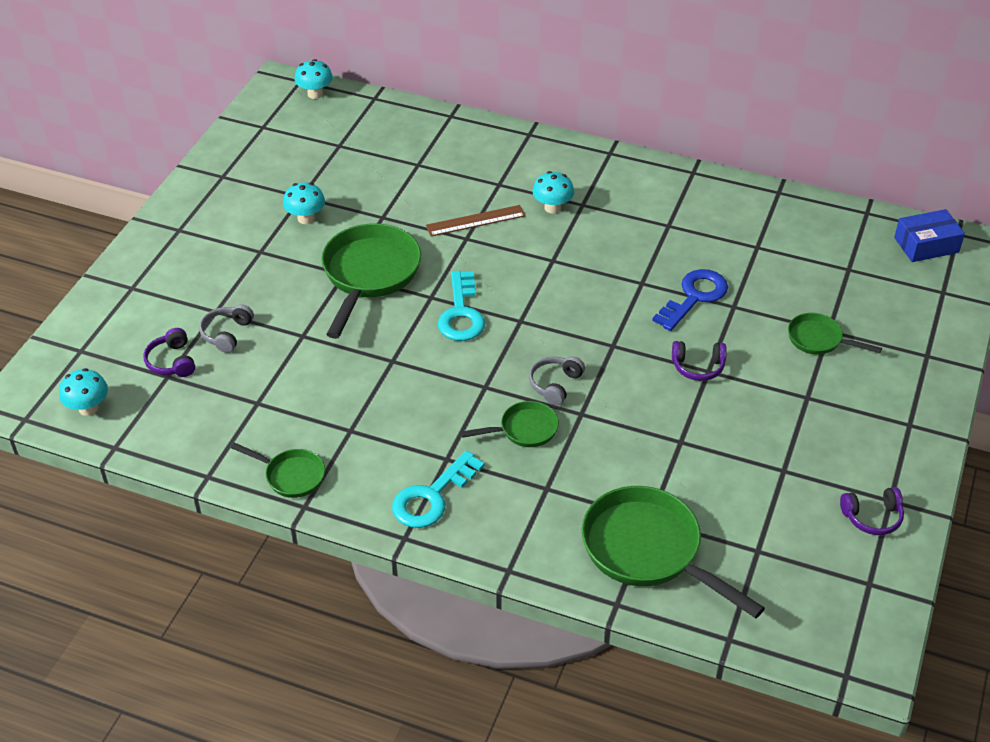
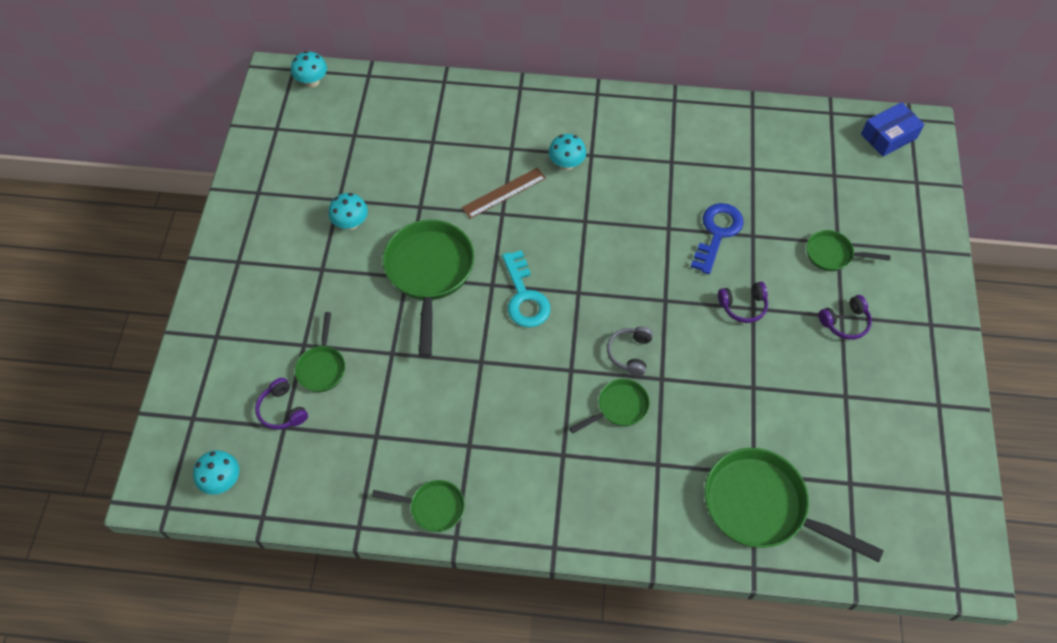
camera: 15 degrees left, 15 degrees up
(227, 333) = (322, 367): grey headphones -> green pan
(431, 497) = (563, 498): turquoise key -> none
(872, 517) = (930, 425): purple headphones -> purple headphones (845, 322)

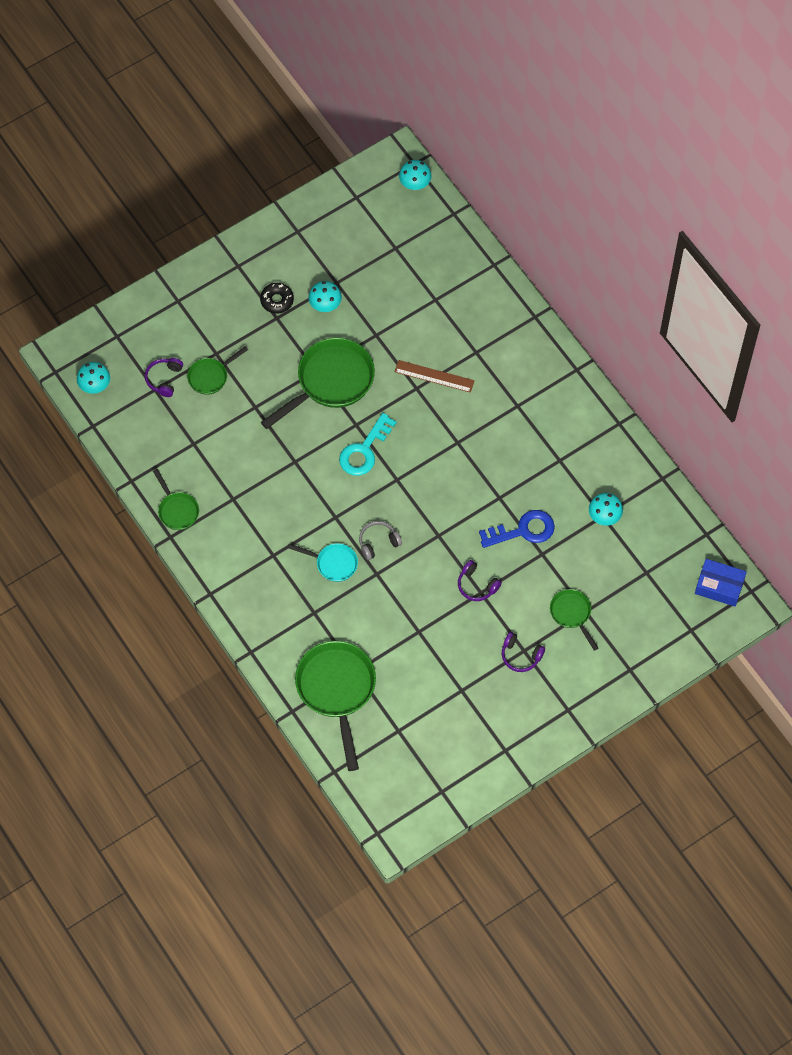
camera: 50 degrees right, 5 degrees up
(305, 256) = (277, 300): none -> black donut
(566, 164) = (494, 396): turquoise mushroom -> turquoise mushroom (604, 516)
(619, 407) = (333, 563): green pan -> turquoise pan

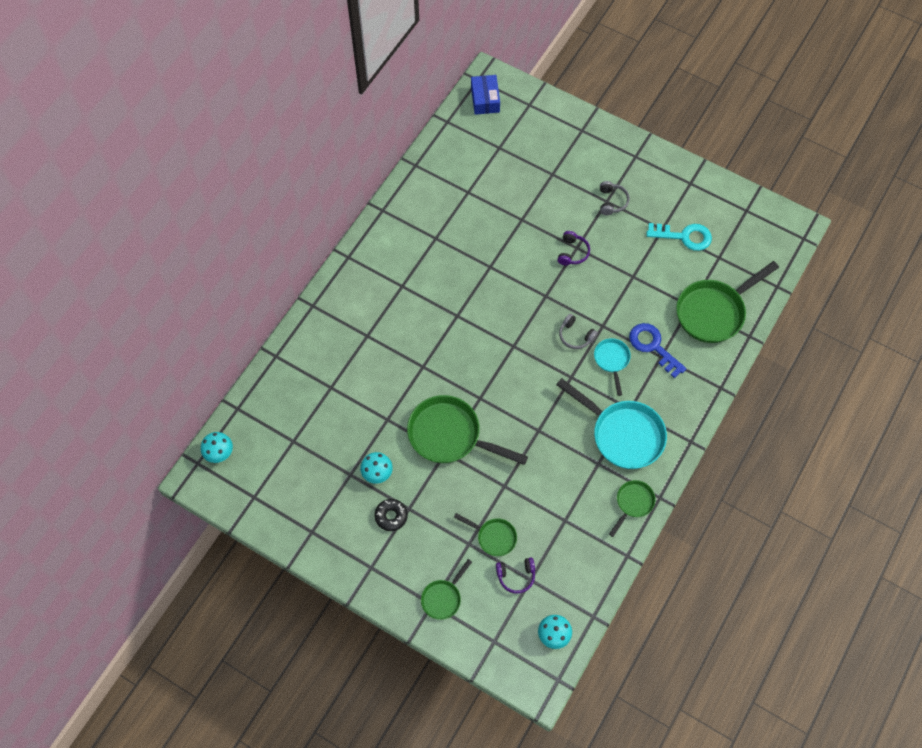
camera: 115 degrees left, 0 degrees up
(250, 535) = (623, 434): none -> turquoise pan
(364, 450) = (500, 381): turquoise key -> turquoise key (684, 236)
(434, 376) = (405, 357): brown ruler -> none
(520, 655) = (612, 201): purple headphones -> grey headphones
(523, 530) = (509, 239): blue key -> blue key (653, 346)
(572, 614) = (559, 182): green pan -> green pan (443, 598)
(604, 516) = (468, 190): turquoise mushroom -> none

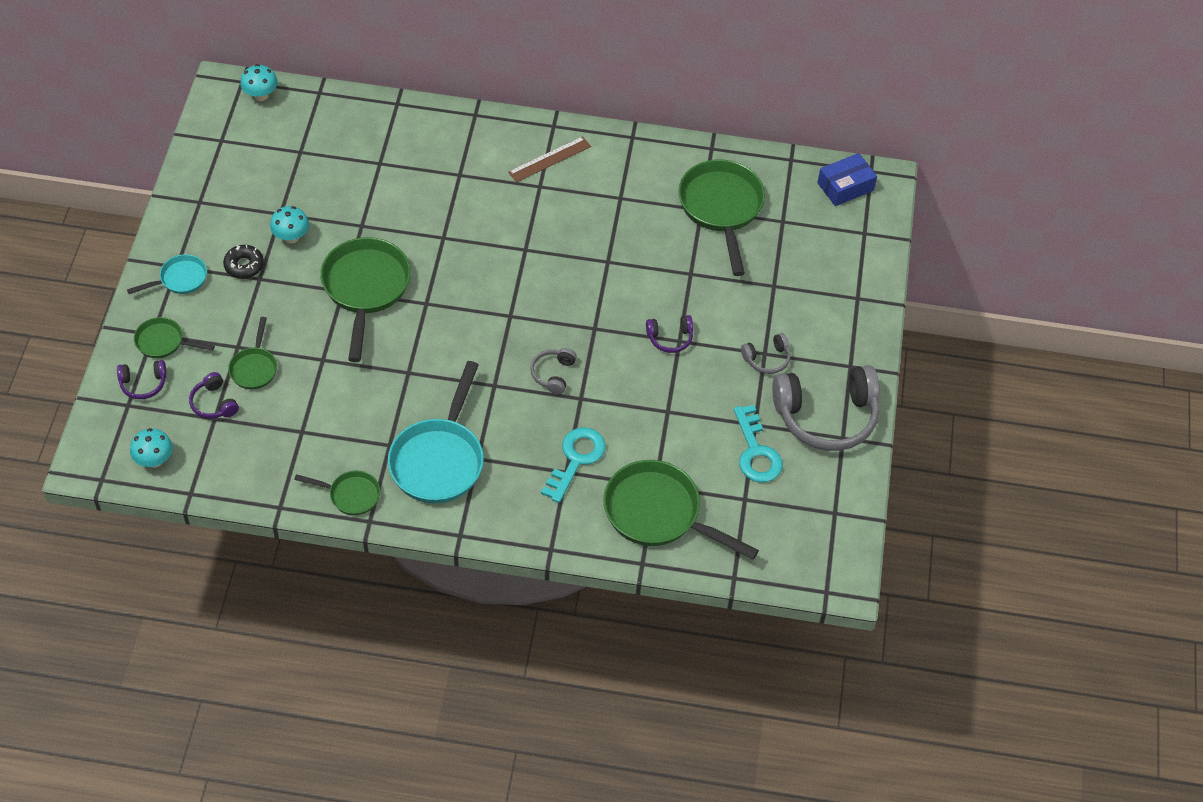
camera: 65 degrees right, 10 degrees down
(379, 271) = (549, 159): none -> brown ruler
(472, 179) = (721, 209): none -> green pan
(478, 624) = (143, 384): none -> purple headphones
(612, 360) = (536, 421): turquoise pan -> turquoise pan (180, 279)
(653, 346) = (576, 459): blue key -> turquoise key
(670, 186) = (826, 416): none -> grey headphones

